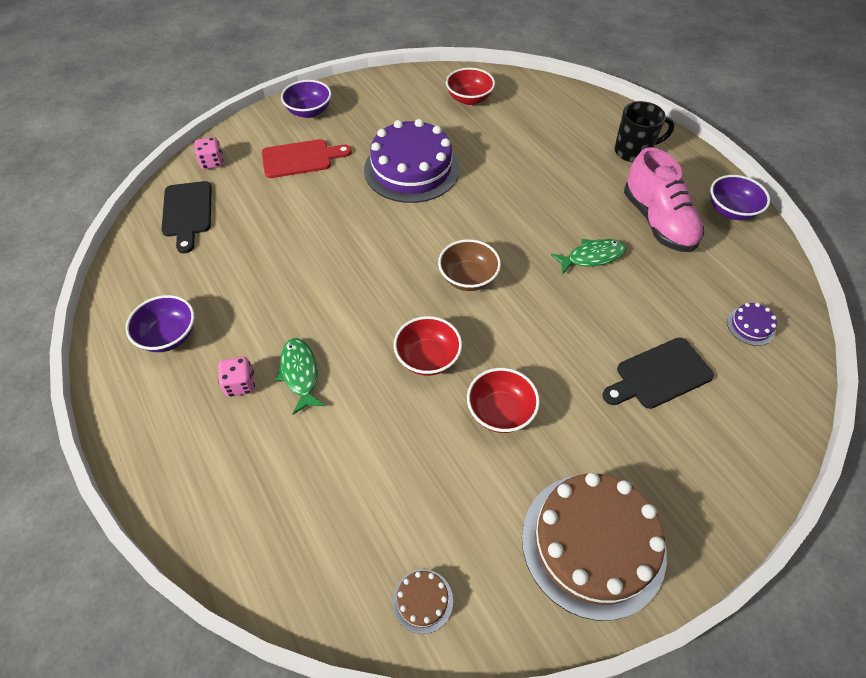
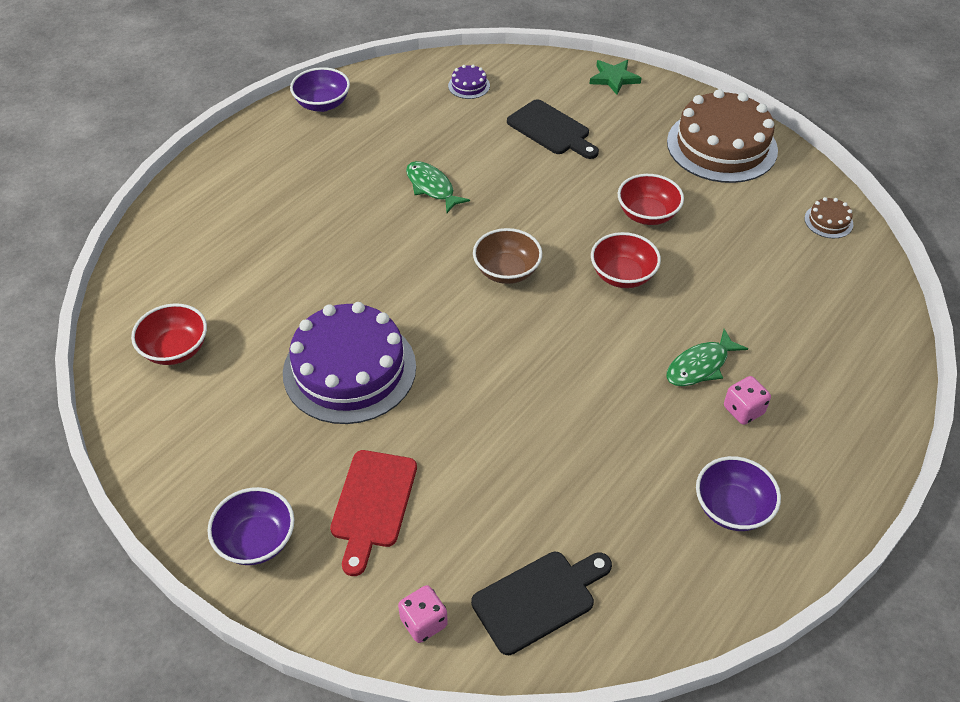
camera: 110 degrees left, 5 degrees down
(301, 158) = (372, 504): red cutting board -> red cutting board turned 135 degrees counterclockwise
(633, 151) = (248, 179): black mug -> none
(658, 222) = (360, 149): pink shoe -> none
(752, 476) = (614, 78): none -> green star

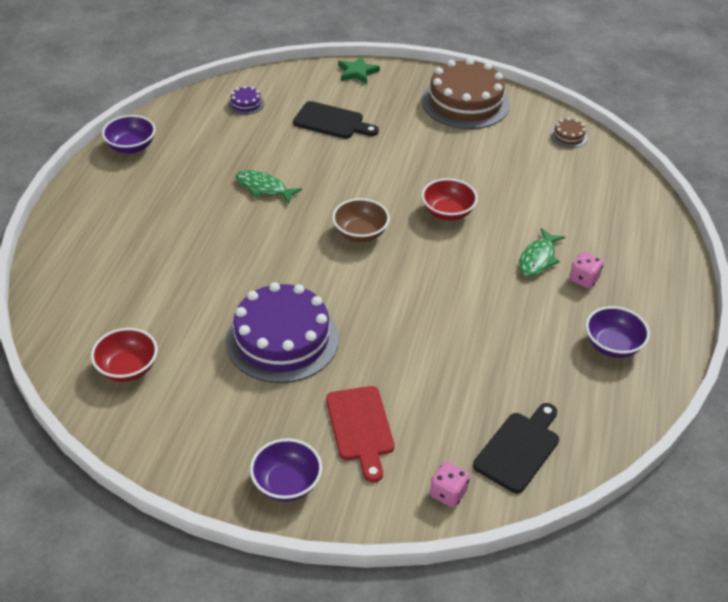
camera: 25 degrees left, 5 degrees down
(647, 214) = (440, 165): red bowl -> none

